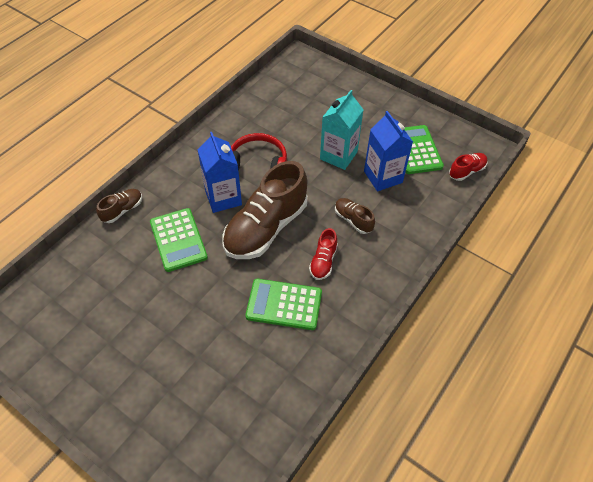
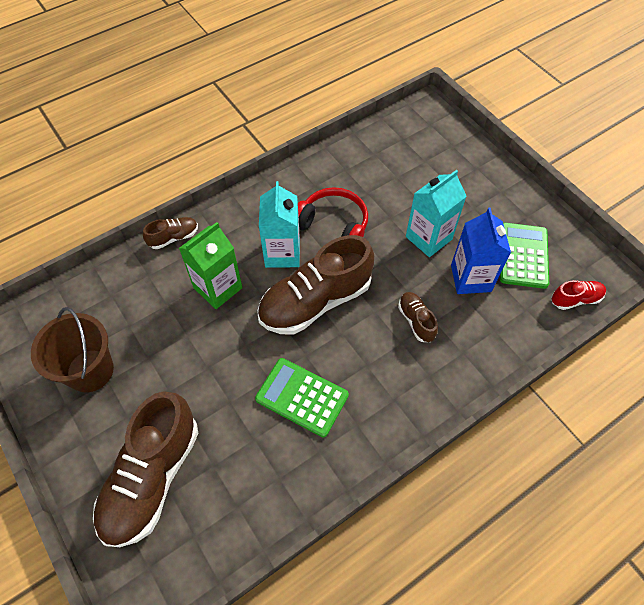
camera: 20 degrees right, 5 degrees up
(89, 339) = (90, 370): none -> brown bucket
(178, 240) = (218, 288): green calculator -> green carton
(180, 408) = (152, 477): none -> brown shoe
(223, 198) = (282, 253): blue carton -> turquoise carton
(323, 261) = (364, 360): red shoe -> none

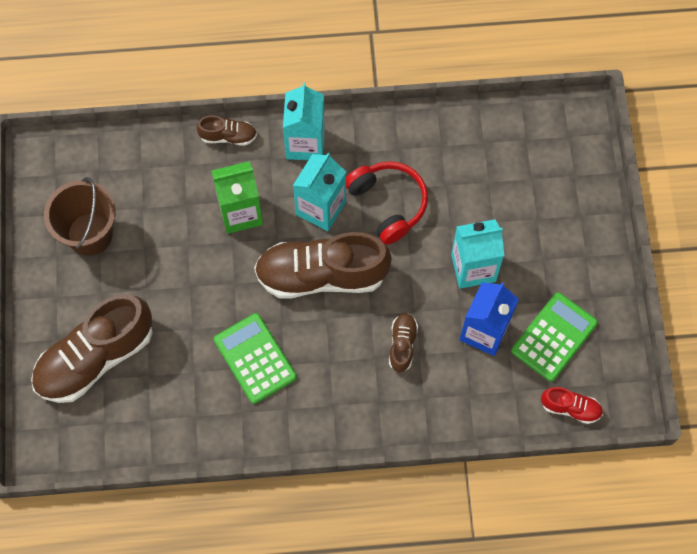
camera: 30 degrees right, 10 degrees up
(240, 214) = (305, 143): none -> turquoise carton

